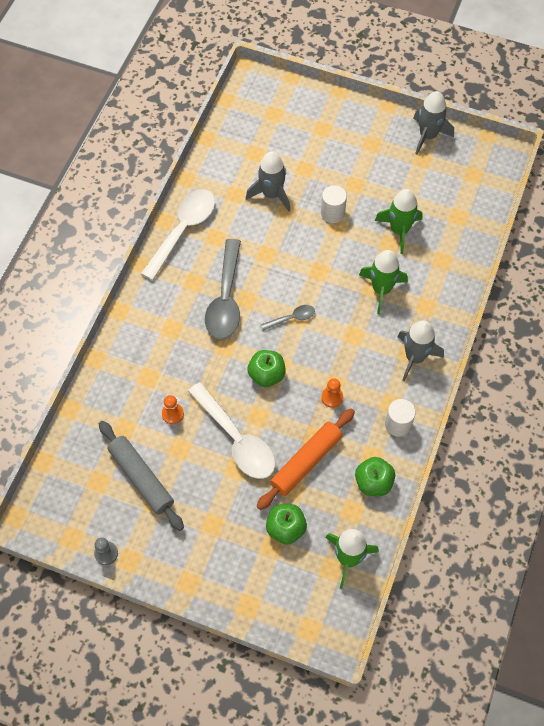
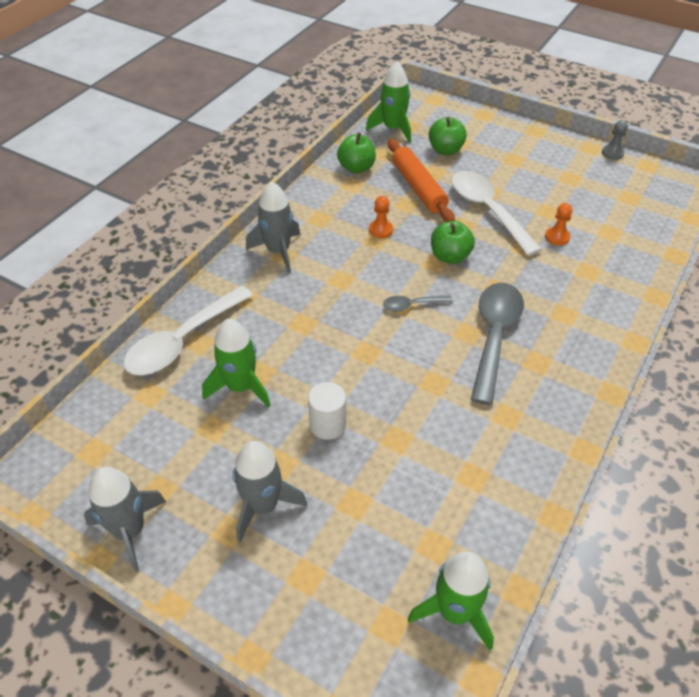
camera: 170 degrees left, 15 degrees down
(141, 478) = (585, 195): grey rolling pin -> none
(183, 230) = (555, 432): white spoon -> white spoon (182, 341)
(271, 194) = (415, 468): grey rocket -> grey rocket (263, 506)
(306, 462) = (418, 188): orange rolling pin -> orange rolling pin turned 75 degrees counterclockwise
(381, 289) = (291, 320): green rocket -> green rocket (455, 612)
(398, 424) = (318, 202): white cylinder -> none

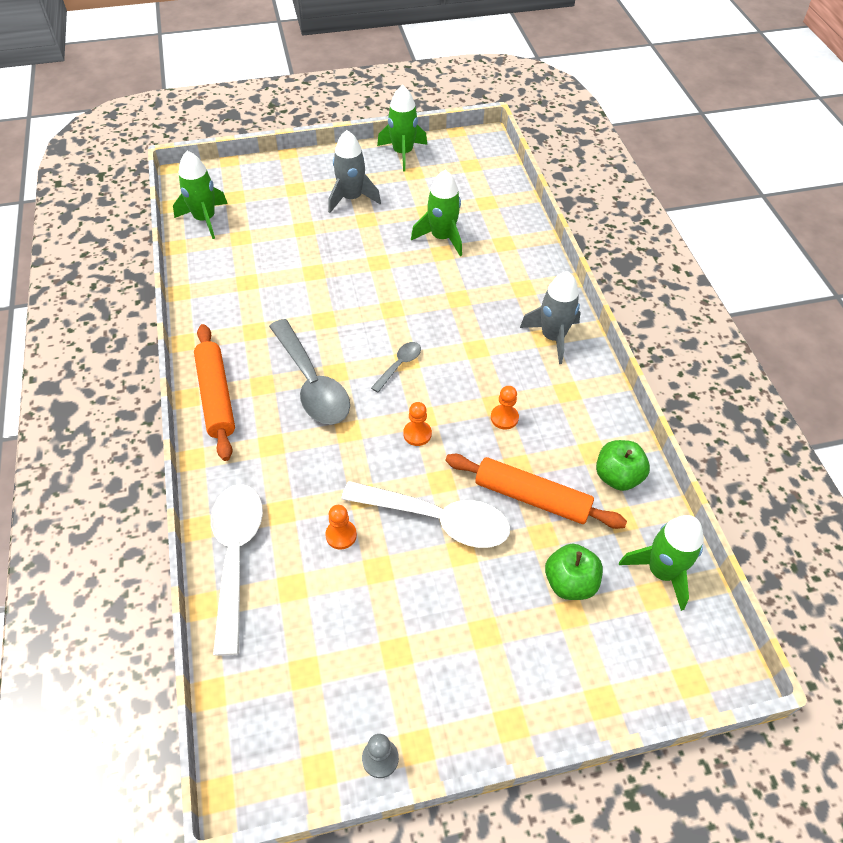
camera: 135 degrees right, 5 degrees up
(130, 531) = (402, 153): grey rocket -> green rocket
(182, 341) = (515, 237): white spoon -> white spoon (236, 556)
(328, 425) = (364, 252): white cylinder -> none
(450, 256) = (417, 434): green apple -> orange pawn
(585, 377) = (216, 396): none -> orange rolling pin

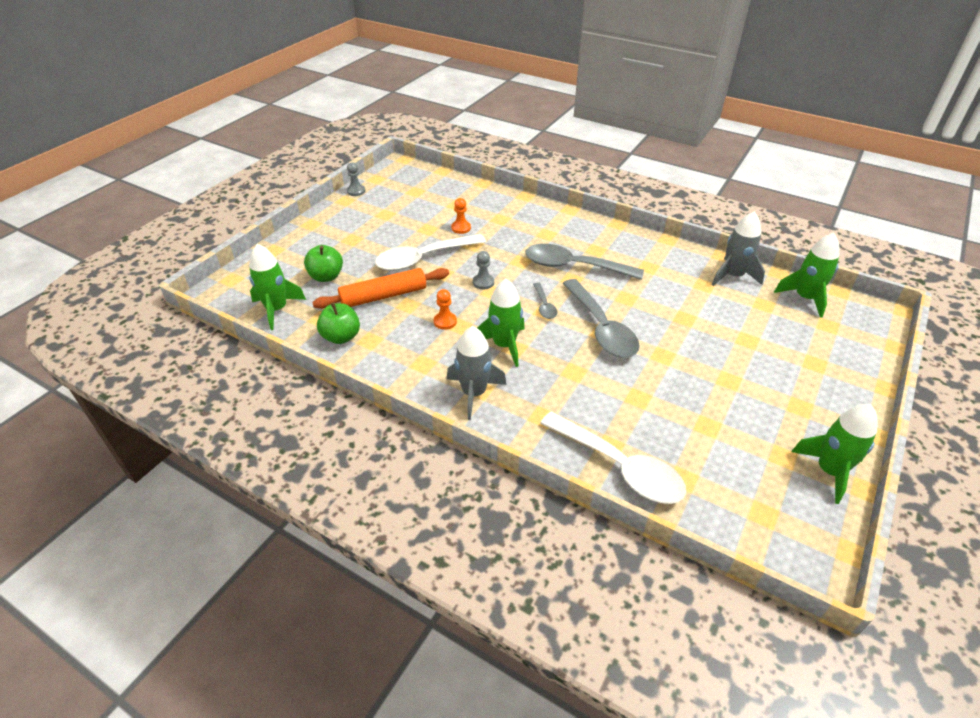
camera: 135 degrees right, 10 degrees down
(216, 396) = (606, 232): orange rolling pin -> none
(236, 556) = (494, 198): white spoon -> white spoon (619, 467)
(351, 198) = (770, 388): grey rocket -> grey rocket (733, 276)
(386, 312) = (601, 328): none -> grey spoon
(417, 434) = (483, 282): orange pawn -> grey pawn
(442, 237) = (658, 410): green rocket -> green rocket (504, 345)

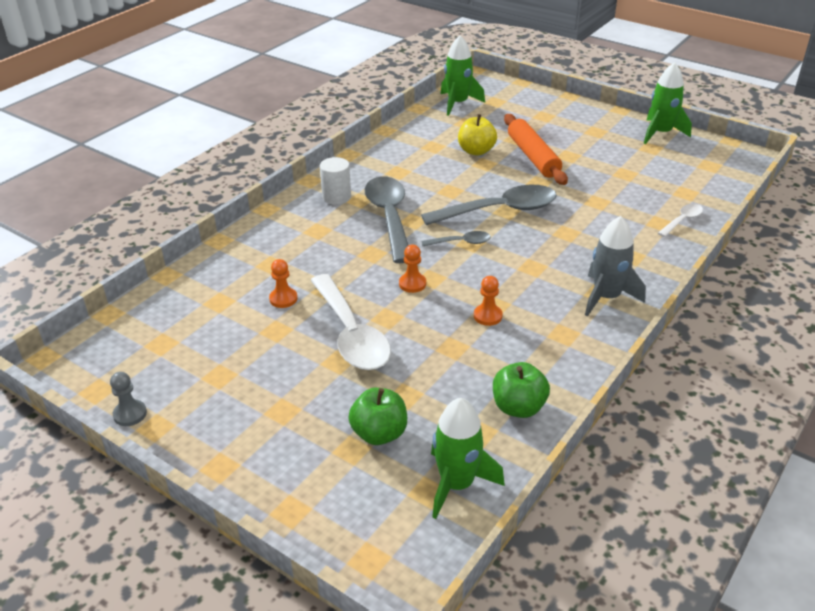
camera: 85 degrees left, 5 degrees down
(383, 296) = (432, 370): orange rolling pin -> orange rolling pin (533, 157)
(483, 282) = (412, 284): grey pawn -> orange pawn
(504, 345) = (529, 274): green rocket -> none
(573, 266) = (389, 217): grey spoon -> grey spoon turned 150 degrees clockwise
(596, 238) = (336, 197): none -> white cylinder
(619, 467) = (682, 220): white spoon -> white spoon, size x0.48
(707, 312) = (476, 151): none -> yellow apple
(733, 276) = (420, 130): grey rocket -> none

